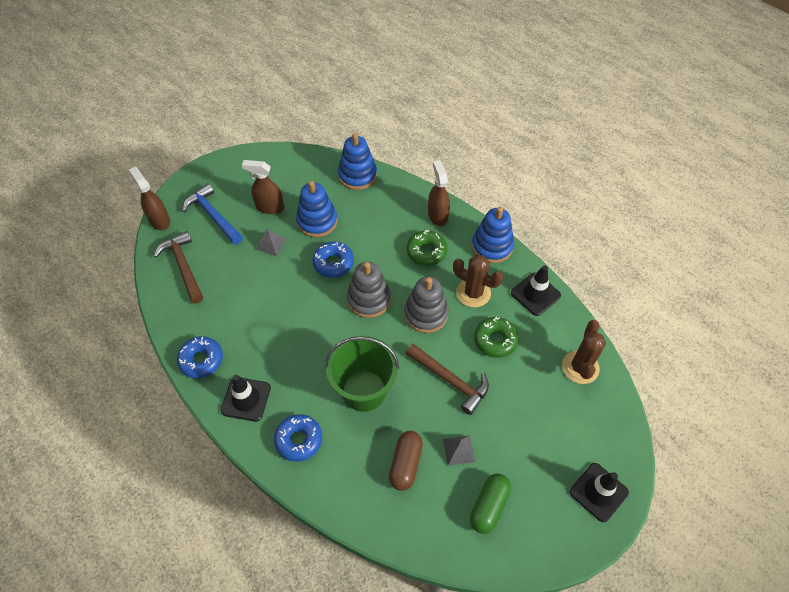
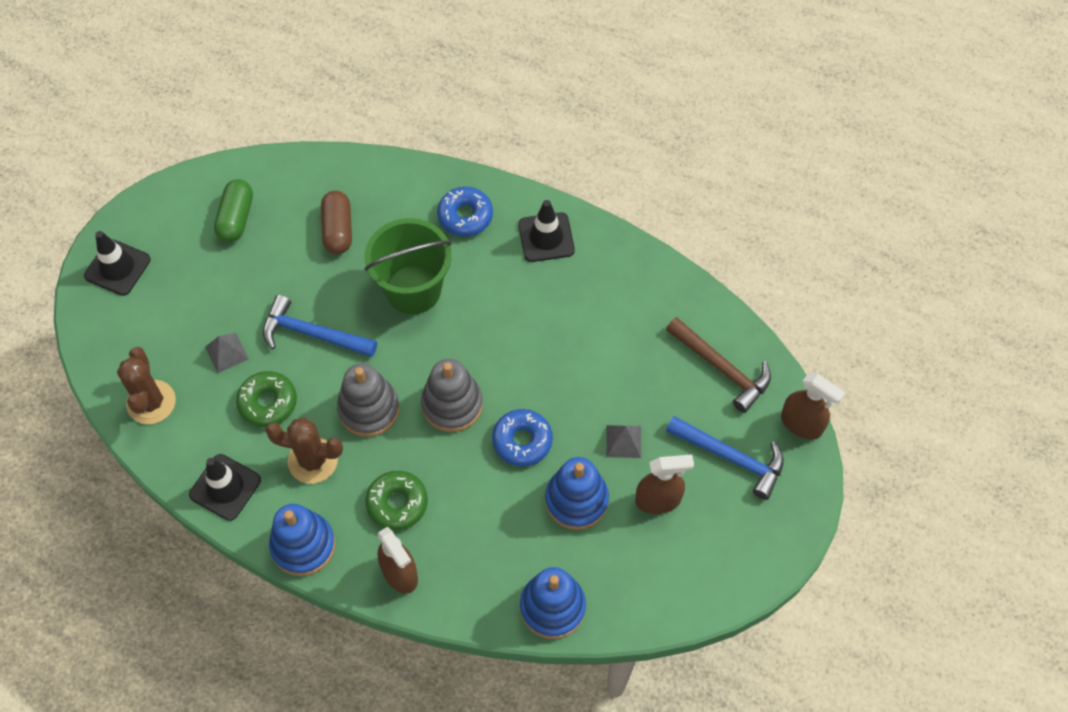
camera: 160 degrees right, 5 degrees up
(201, 360) = (623, 262): blue donut -> none
(450, 380) = (312, 334): brown hammer -> blue hammer
(458, 450) = (282, 261): grey pyramid -> grey pyramid (226, 353)

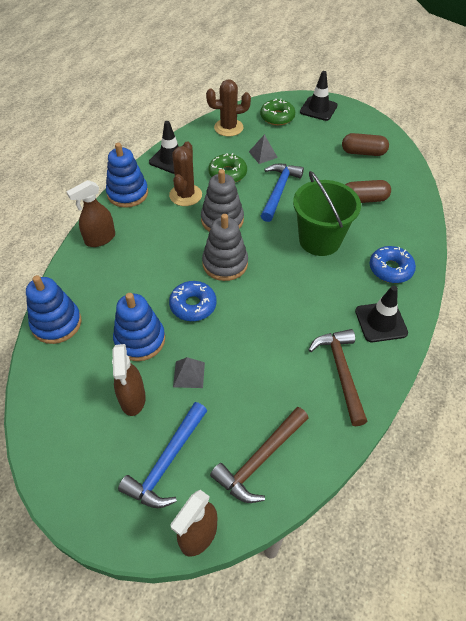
camera: 90 degrees right, 10 degrees down
(236, 218) = (363, 152): green capsule -> brown capsule
(397, 503) = (150, 236): green donut -> green donut (277, 117)
(614, 285) = (341, 372): none -> brown hammer

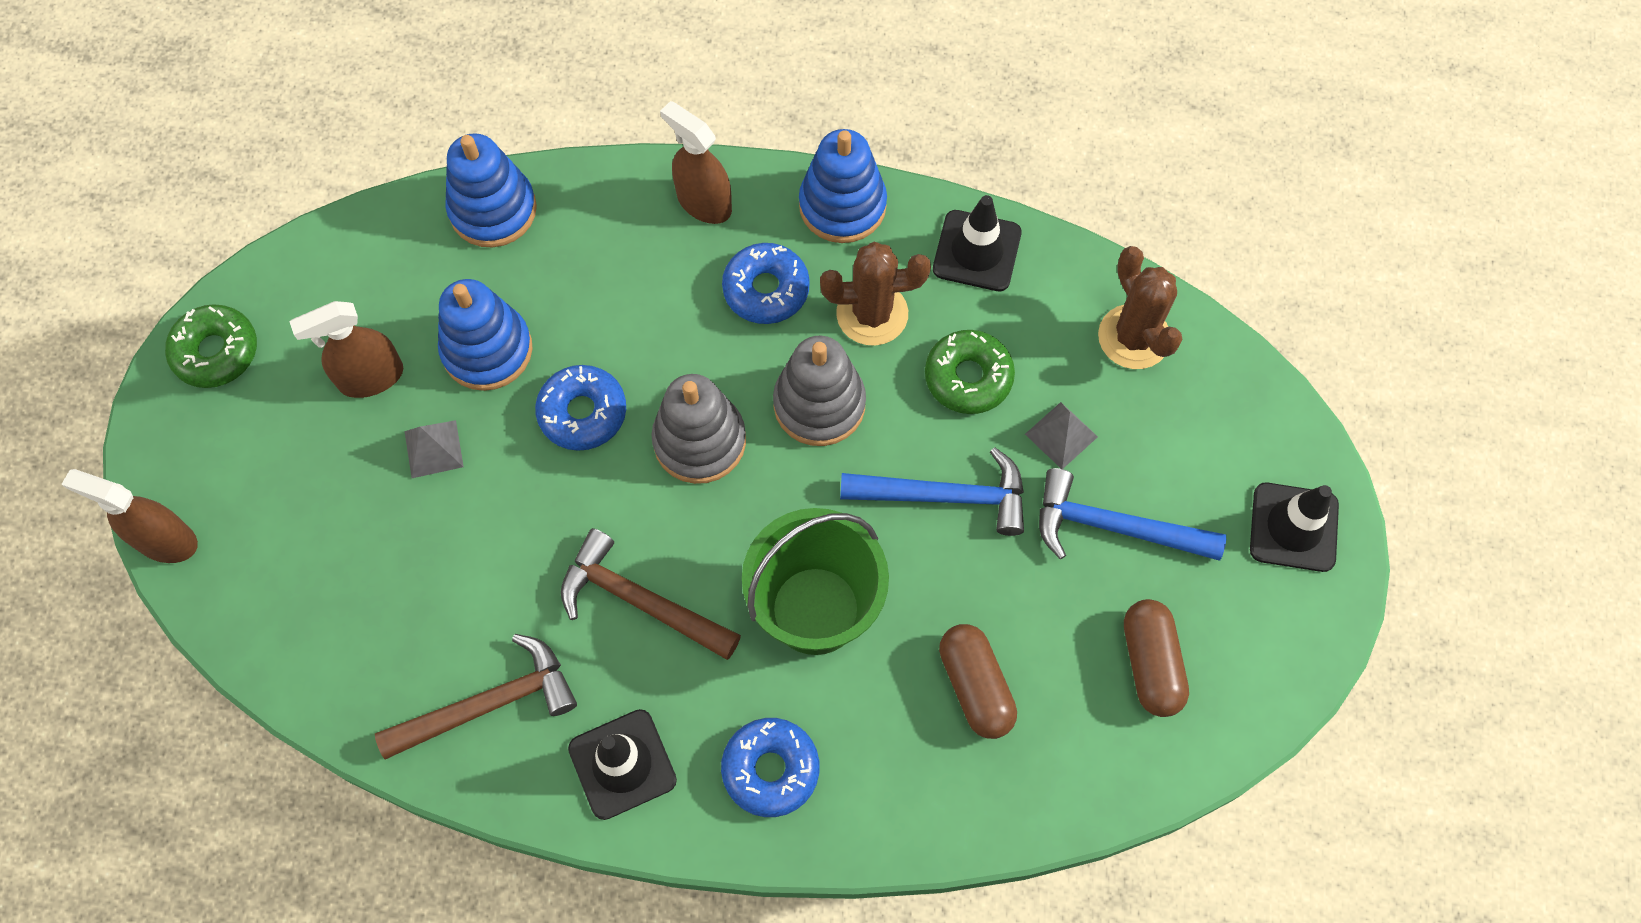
camera: 75 degrees right, 15 degrees up
(157, 226) = (766, 289): none -> blue donut
(167, 462) = (270, 463): blue hammer -> blue hammer (1114, 527)
(260, 460) = (296, 601): brown hammer -> brown hammer (640, 601)
(277, 117) = (1218, 435): green donut -> green donut (216, 352)

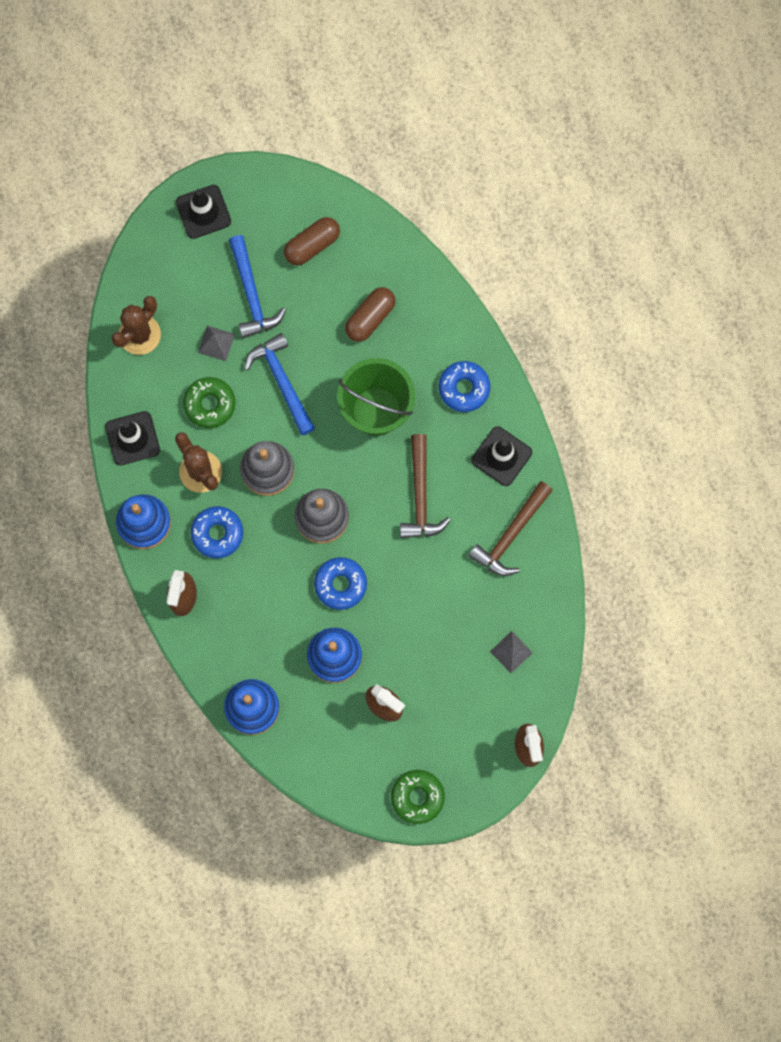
camera: 120 degrees left, 10 degrees up
(433, 449) = (403, 647): grey pyramid -> grey pyramid (511, 652)
(489, 704) = (511, 535): brown hammer -> brown hammer turned 90 degrees counterclockwise

